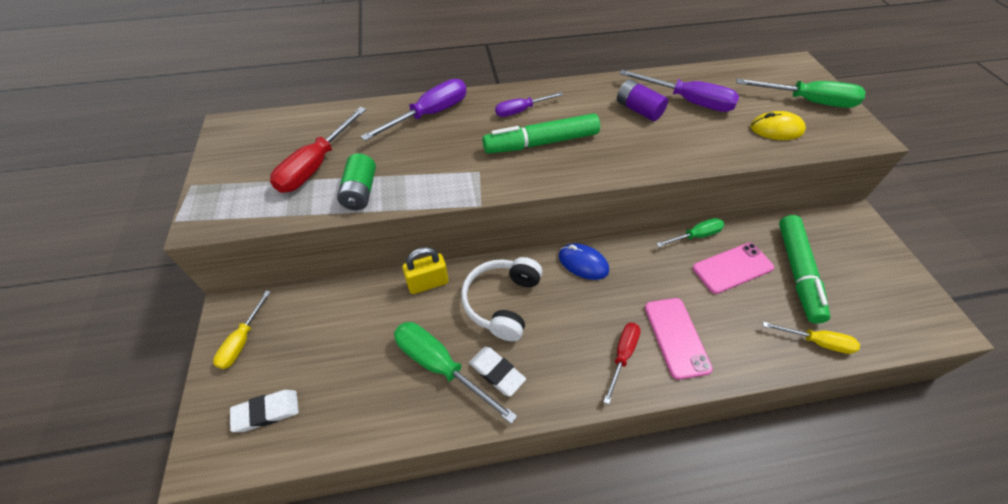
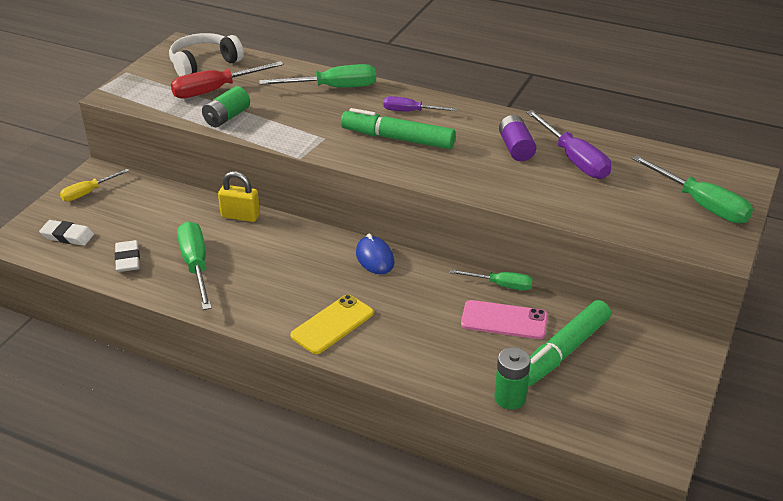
camera: 35 degrees right, 15 degrees down
(429, 114) = (333, 88): purple screwdriver -> green screwdriver
(497, 372) = (230, 288): white eraser -> white eraser (128, 259)
(502, 302) = (281, 252): white headphones -> white headphones (204, 64)
(622, 356) = (332, 324): red screwdriver -> yellow phone
(676, 337) = (390, 336): pink phone -> none
(776, 129) = (629, 210): yellow mouse -> none
(816, 342) = (510, 398): yellow screwdriver -> green battery

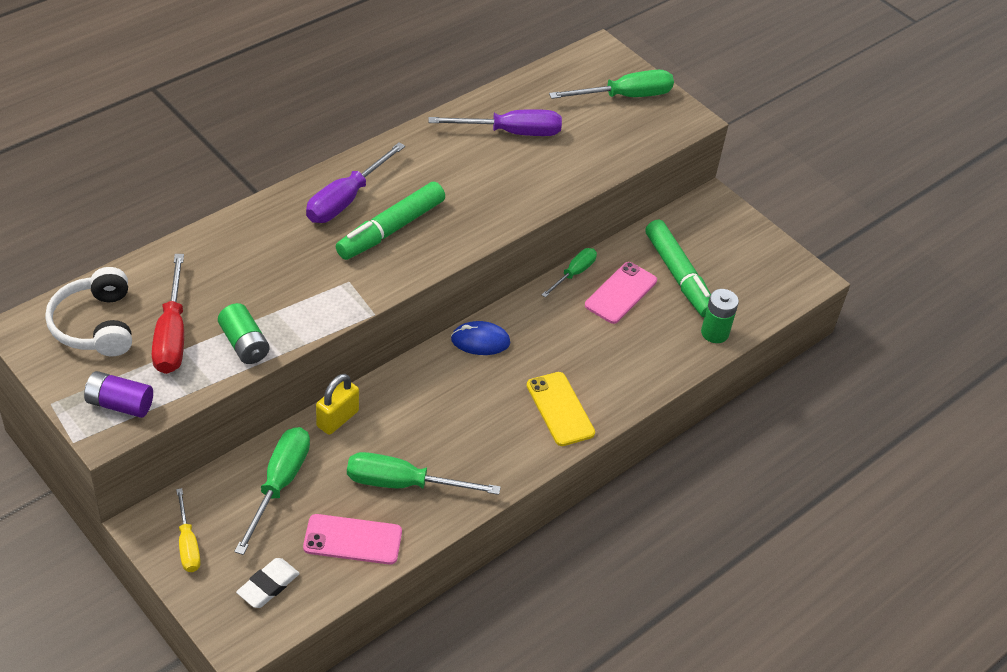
camera: 70 degrees left, 10 degrees up
(128, 259) = (352, 540): white eraser -> pink phone
(333, 88) = (249, 236): green screwdriver -> green screwdriver (279, 484)
(410, 111) = (346, 199): purple screwdriver -> purple screwdriver, size x1.63
(516, 148) = (467, 159): purple battery -> purple battery (120, 404)

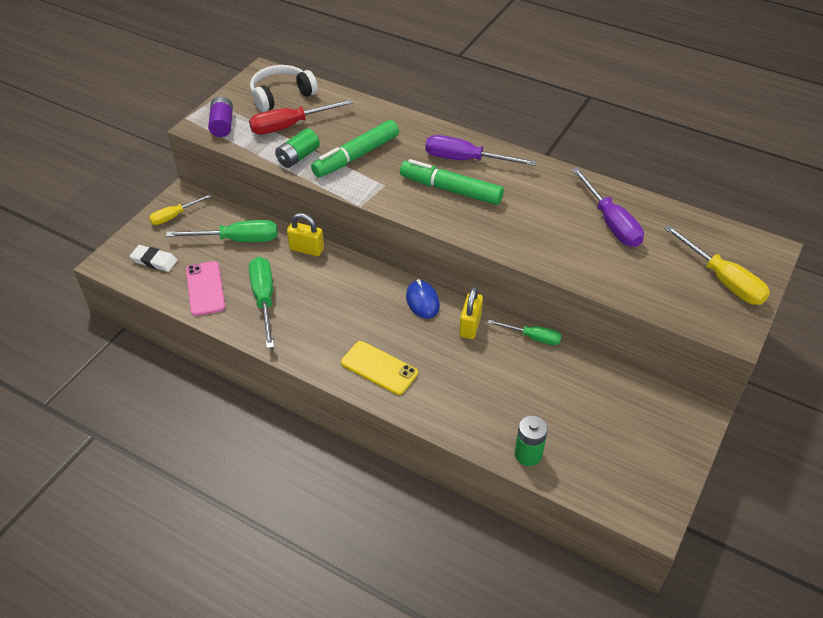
camera: 75 degrees right, 0 degrees up
(535, 315) = (470, 326): none -> yellow padlock
(560, 409) = (379, 368): yellow phone -> yellow phone turned 75 degrees clockwise
(621, 293) = (531, 374): pink phone -> none
(625, 96) = (723, 280): green screwdriver -> yellow screwdriver
(679, 276) = (581, 410): green marker -> green marker (356, 156)

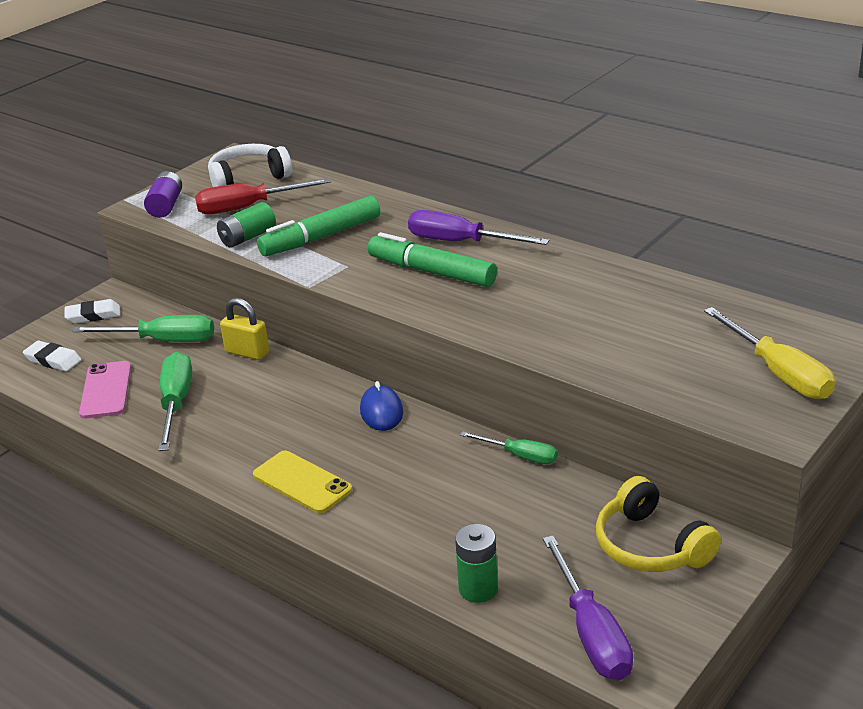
camera: 10 degrees right, 15 degrees down
(174, 216) = (93, 315): yellow screwdriver -> white eraser
(470, 326) = (438, 440): yellow padlock -> none
(611, 222) = (637, 308): purple screwdriver -> purple screwdriver (591, 633)
(639, 410) = (651, 545): none -> yellow headphones

